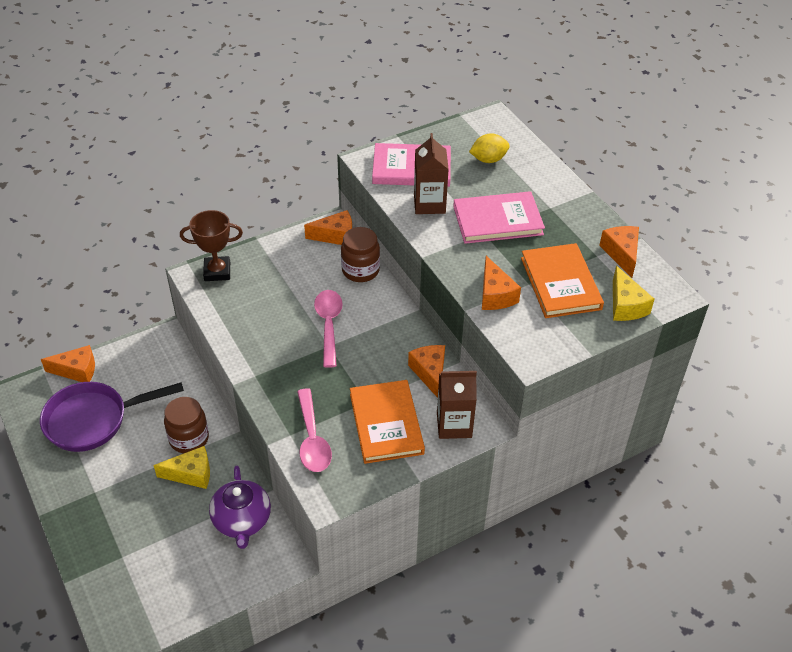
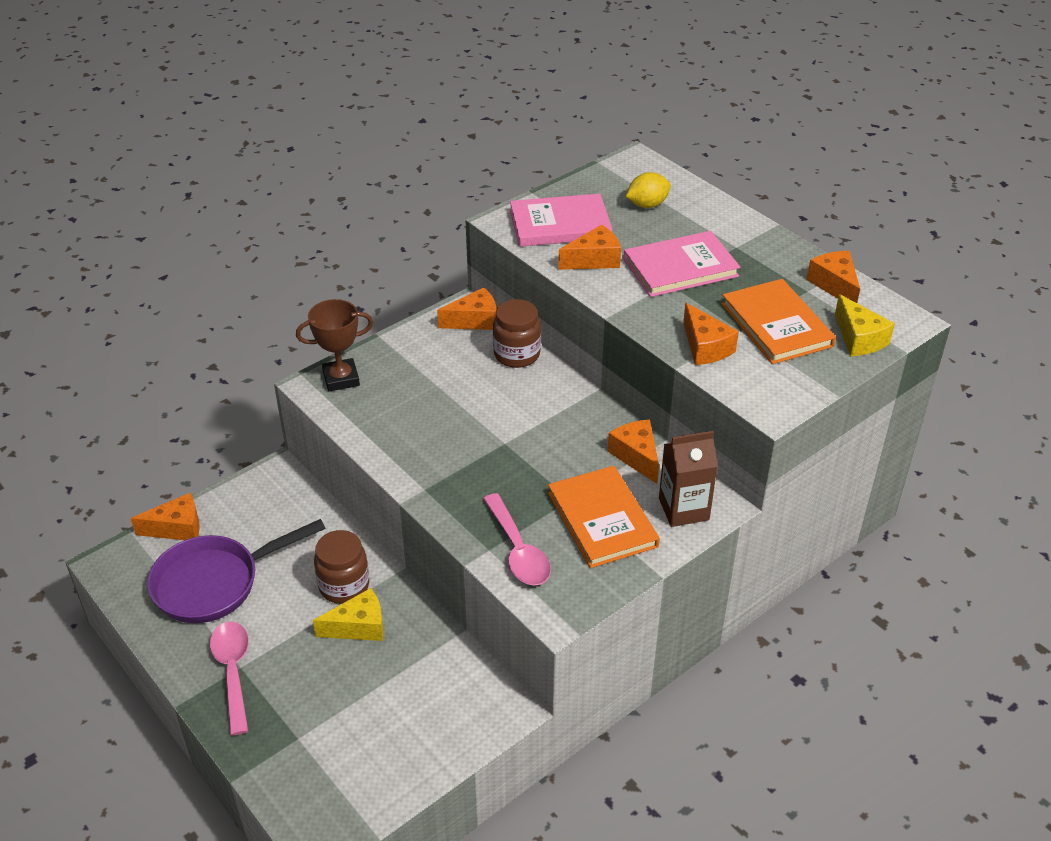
camera: 10 degrees left, 5 degrees down
(242, 521) = (439, 671): purple teapot -> none
(329, 325) = (497, 420): pink spoon -> pink spoon (233, 672)
(429, 204) = (594, 260): brown carton -> orange cheese

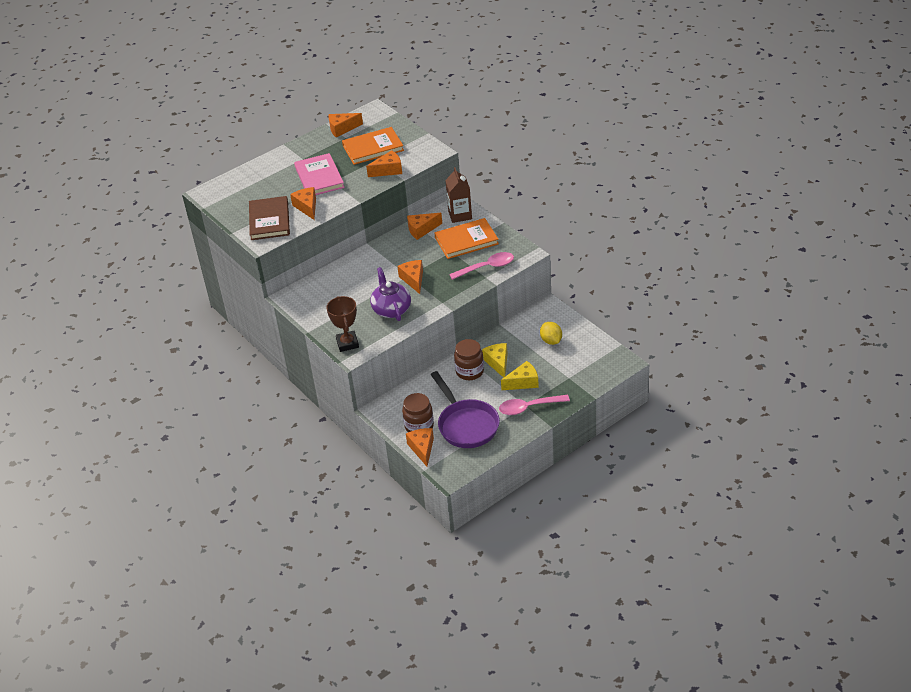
camera: 85 degrees left, 0 degrees up
(416, 425) = (391, 309): none -> purple teapot
(474, 320) = (299, 293): orange cheese -> orange cheese (413, 280)
(516, 354) = (334, 274): brown jar -> brown jar (419, 426)
(560, 224) = (269, 220): pink book -> brown book
(647, 205) = (255, 189): yellow lemon -> yellow lemon (551, 341)
(859, 339) = (386, 124): yellow cheese -> yellow cheese (523, 382)

